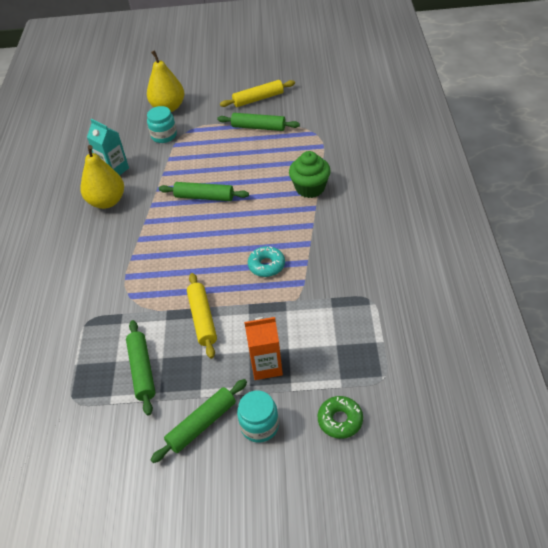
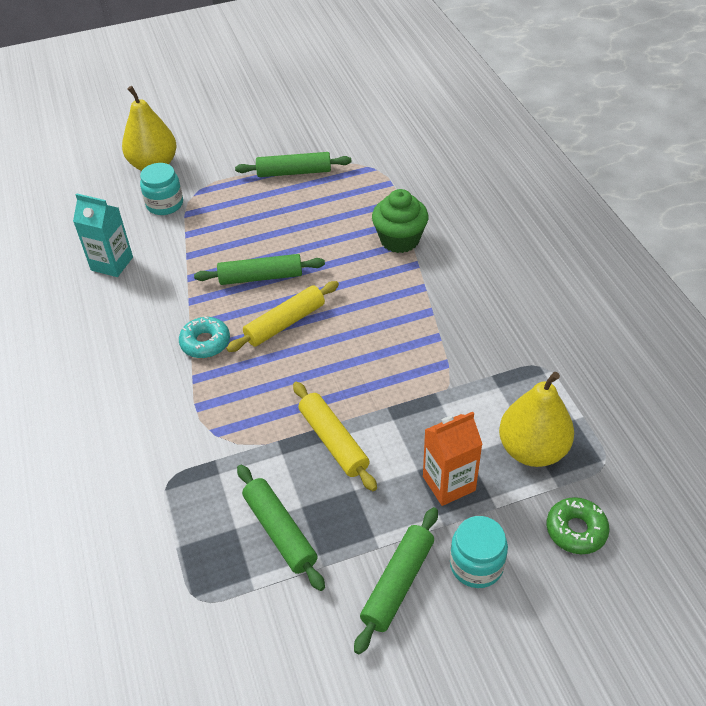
camera: 20 degrees left, 0 degrees up
(107, 201) = (121, 309): yellow pear -> yellow pear (532, 450)
(258, 99) = (276, 135): yellow rolling pin -> yellow rolling pin (285, 323)
(266, 265) = (388, 351): turquoise donut -> turquoise donut (205, 342)

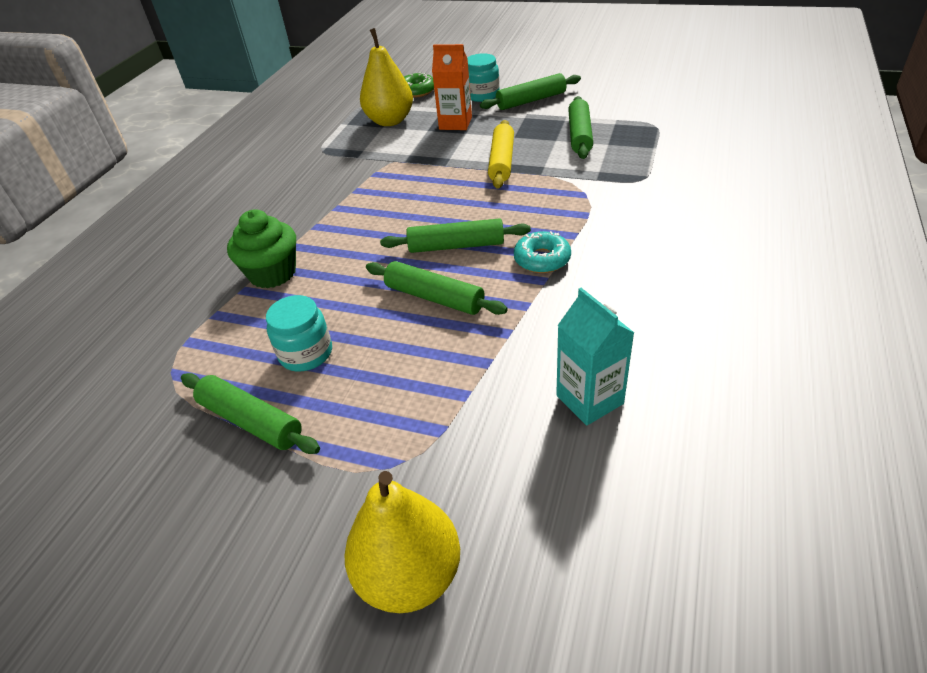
camera: 140 degrees left, 5 degrees down
(165, 204) = (456, 466): turquoise jar -> turquoise jar (306, 353)
(285, 323) = (456, 246): yellow rolling pin -> green rolling pin

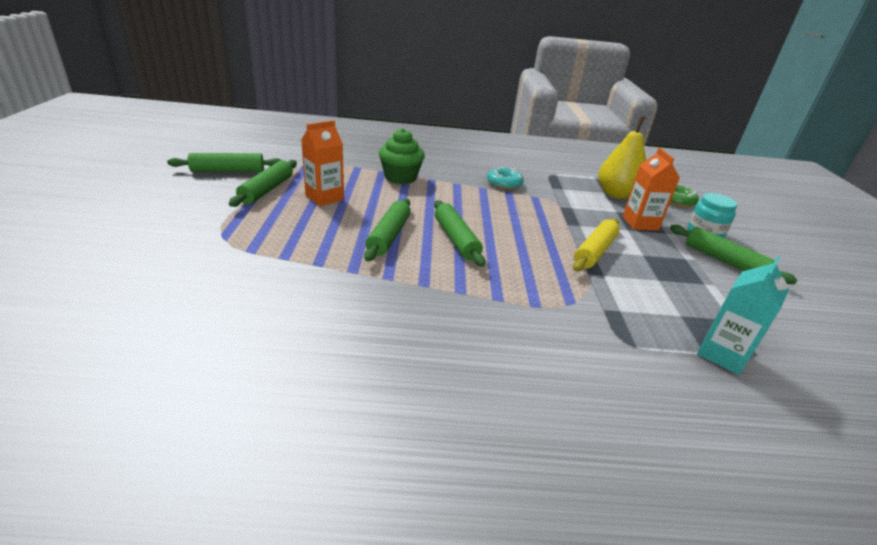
camera: 65 degrees right, 10 degrees down
(306, 353) = (324, 197): turquoise jar -> orange carton
(409, 575) = (134, 251): yellow pear -> none
(502, 161) = (594, 251): yellow rolling pin -> yellow rolling pin turned 45 degrees counterclockwise
(542, 259) = (453, 282): turquoise donut -> turquoise donut (504, 183)
(579, 135) = (683, 295): green rolling pin -> green rolling pin (228, 171)
(589, 399) = (275, 315): turquoise carton -> turquoise carton (722, 354)

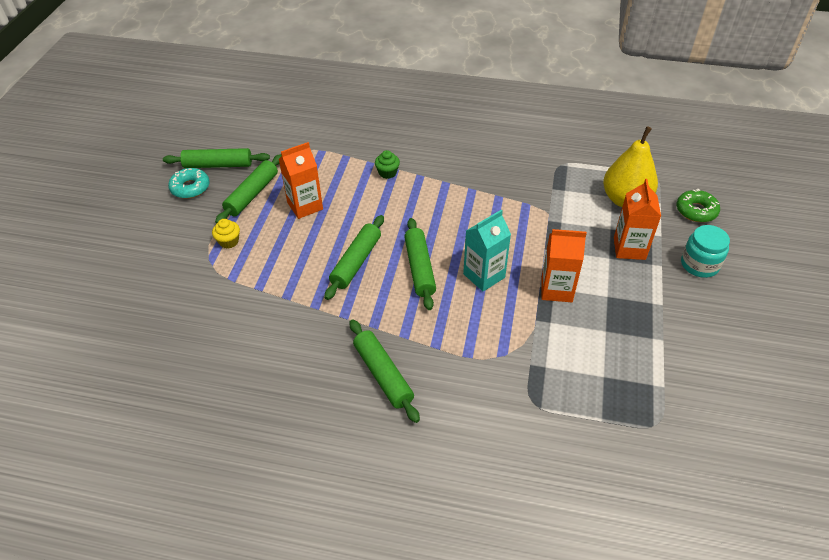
camera: 15 degrees right, 15 degrees up
(244, 222) = (229, 241): none -> yellow cupcake
(400, 177) = (387, 173): green cupcake -> green cupcake, size x0.53
(504, 183) = (499, 182): turquoise donut -> turquoise donut (190, 188)
(594, 251) = (556, 289): yellow rolling pin -> orange carton
(722, 354) = (618, 422): turquoise carton -> turquoise carton (484, 276)
(724, 261) = (696, 307): green rolling pin -> green rolling pin (383, 374)

